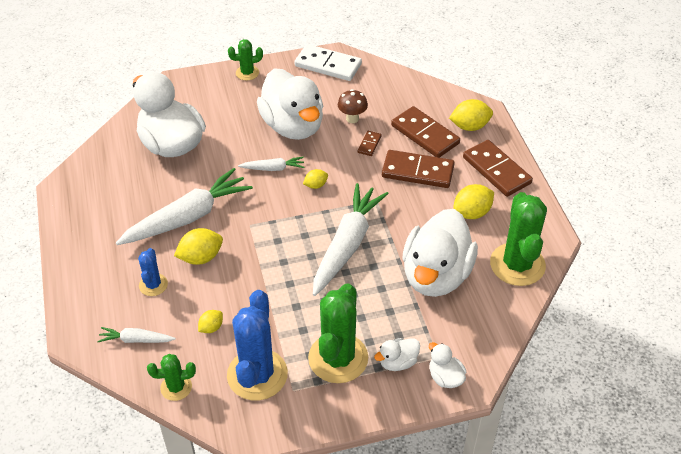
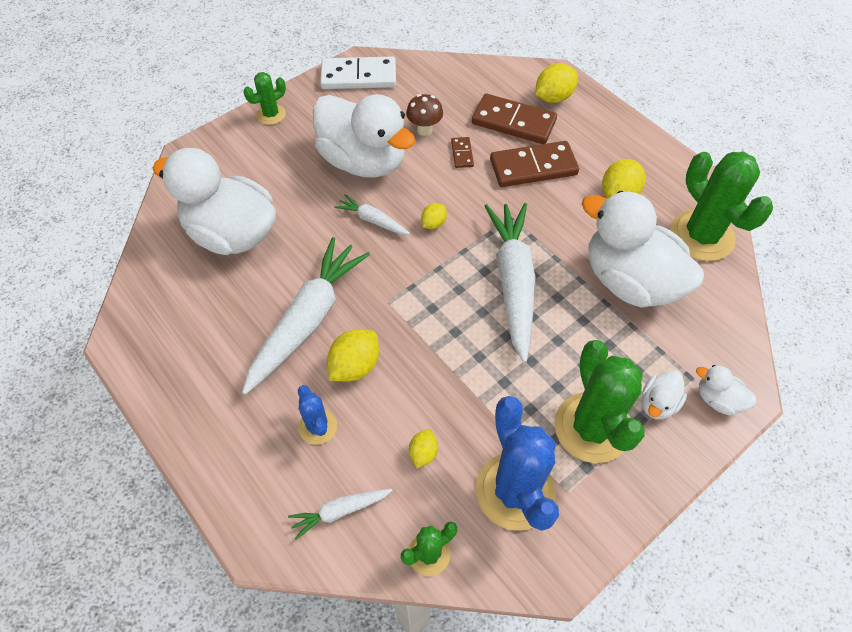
camera: 25 degrees left, 10 degrees up
(273, 168) = (372, 220): white carrot -> white carrot turned 120 degrees counterclockwise
(436, 275) = (629, 281): white duck -> white duck turned 135 degrees clockwise
(496, 170) = (612, 137): brown domino -> none

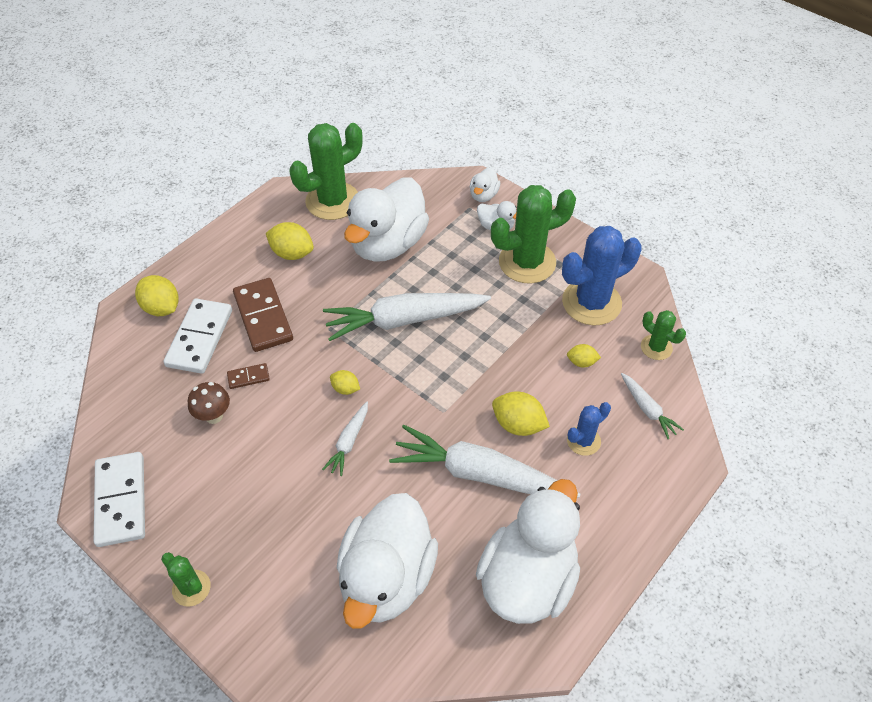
camera: 100 degrees left, 5 degrees down
(363, 161) = (265, 467): white duck -> white duck (527, 579)
(513, 122) = (200, 338): brown domino -> white domino

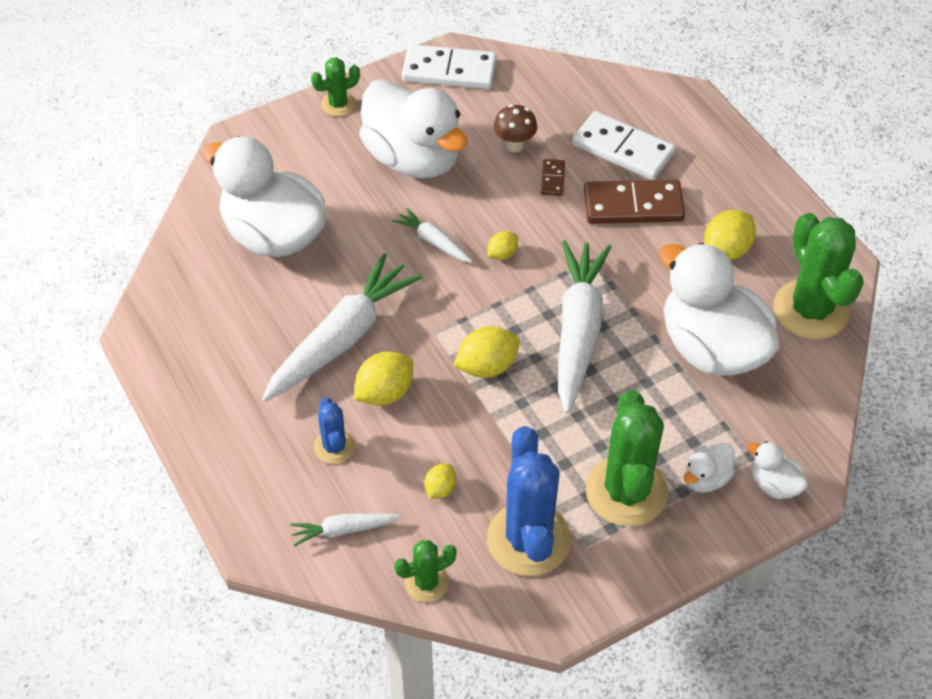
camera: 110 degrees right, 0 degrees up
(162, 308) = (679, 125): yellow lemon -> yellow lemon (487, 366)
(527, 579) = (212, 339): white duck -> white duck (413, 158)

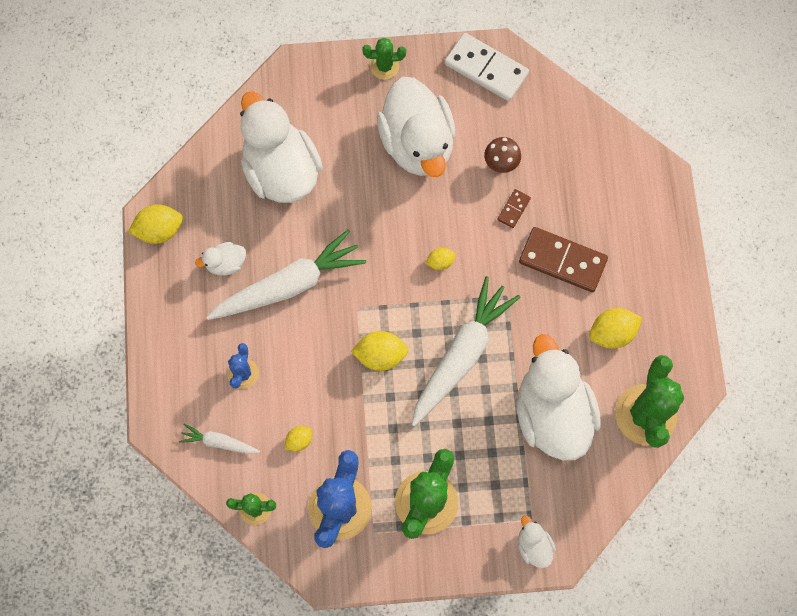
camera: 25 degrees right, 20 degrees up
(384, 393) = (298, 344): yellow lemon -> yellow lemon (159, 230)
(433, 241) = (395, 228): white carrot -> none
(623, 149) = (583, 204): white domino -> none
(706, 478) = (488, 518): white duck -> white duck (226, 263)

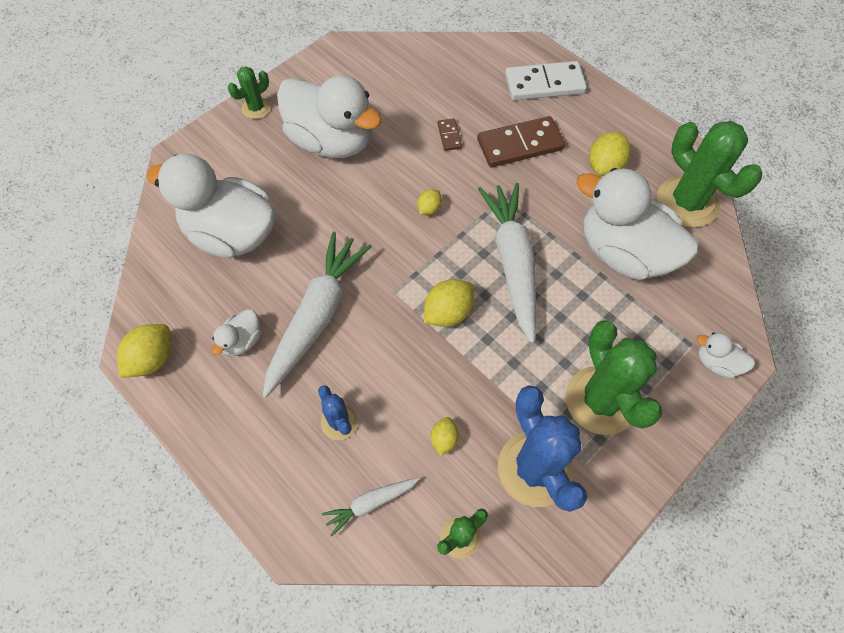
camera: 40 degrees left, 10 degrees down
(486, 69) = (339, 63): white domino -> white domino (544, 84)
(500, 164) = (410, 114): brown mushroom -> none

